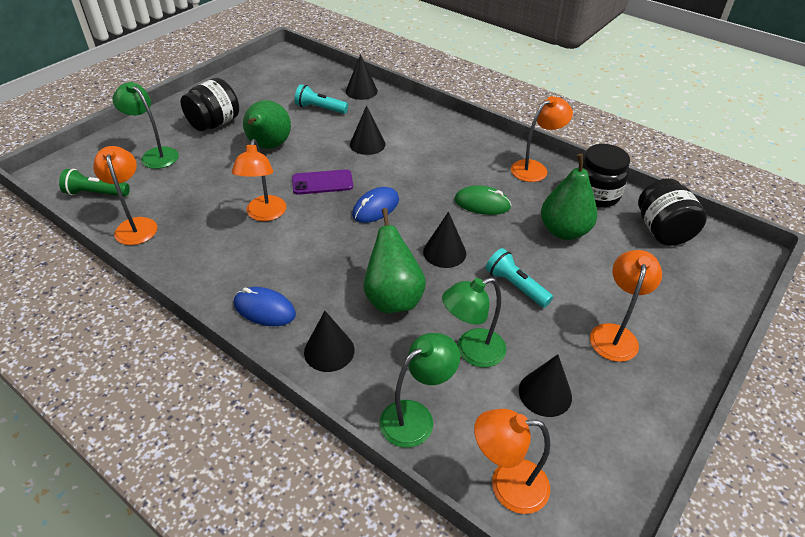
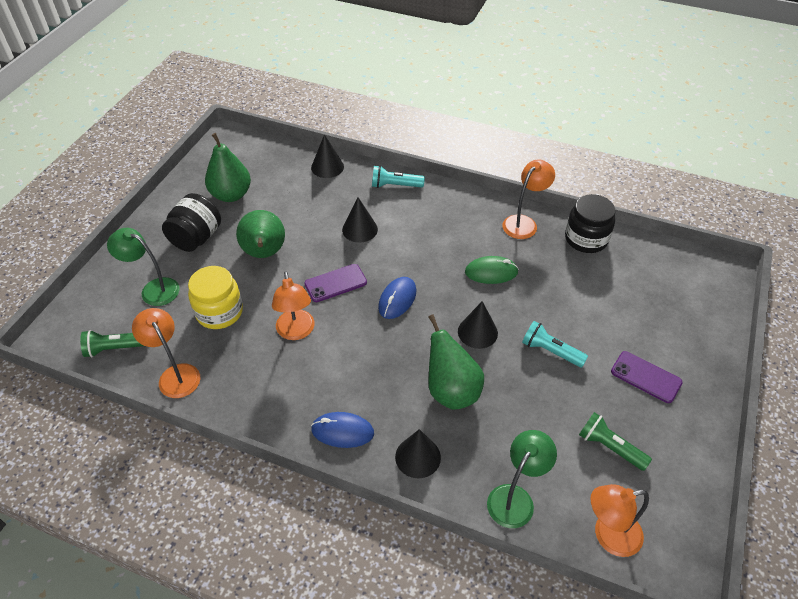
camera: 15 degrees left, 5 degrees up
(203, 184) = (219, 312): none -> yellow jar
(320, 109) = (295, 197): turquoise flashlight -> turquoise flashlight (395, 185)
(471, 351) = (537, 424): green lamp -> none
(545, 393) = (609, 447): black cone -> green flashlight
(564, 231) = (571, 285): green pear -> green pear (231, 195)
(614, 334) = (646, 377): orange lamp -> purple phone
(662, 231) = (652, 265): black jar -> none

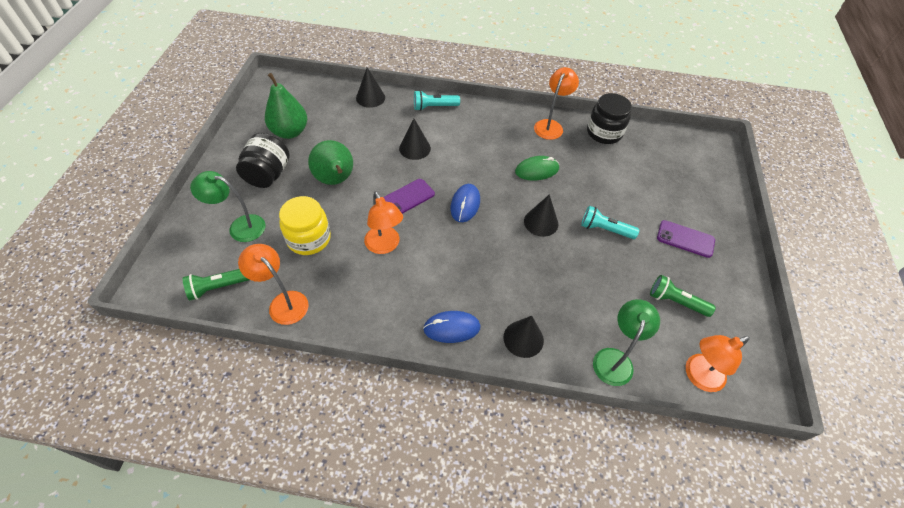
camera: 15 degrees left, 5 degrees up
(451, 391) = (534, 276): green pear -> none

